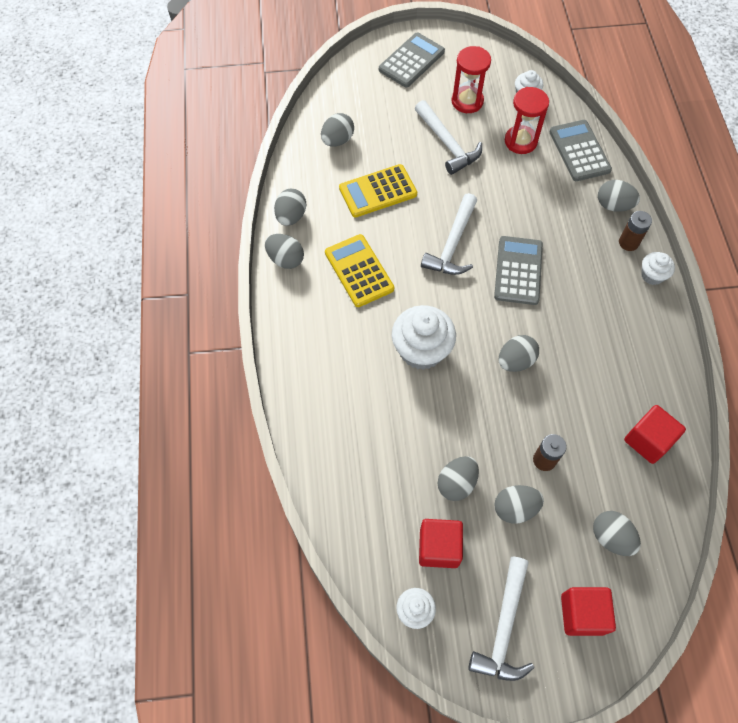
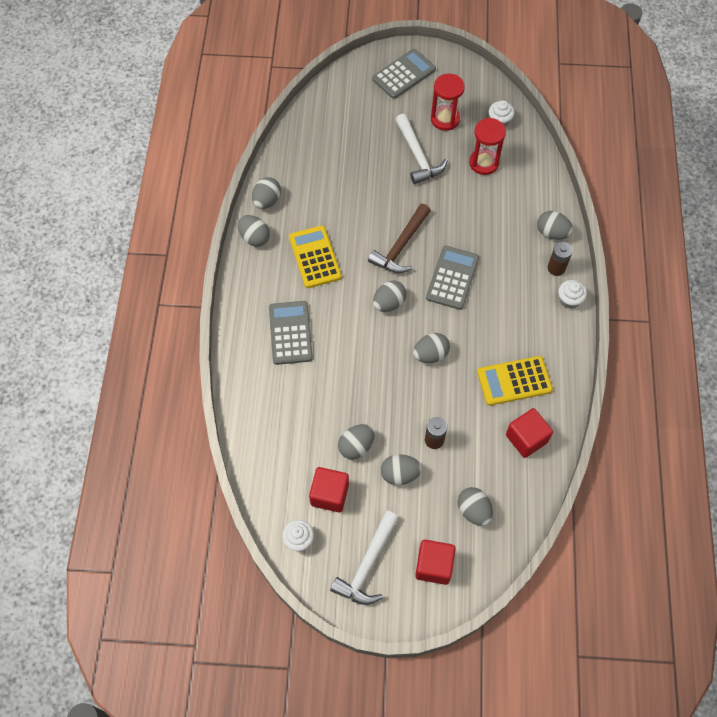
camera: 10 degrees right, 0 degrees up
(337, 140) = (321, 139): grey egg -> grey egg (389, 303)
(378, 191) = (346, 190): yellow calculator -> yellow calculator (514, 381)
(421, 350) = (352, 333): white cupcake -> none
(452, 244) = (401, 246): white hammer -> brown hammer
(579, 151) = (534, 179): grey calculator -> grey calculator (290, 333)

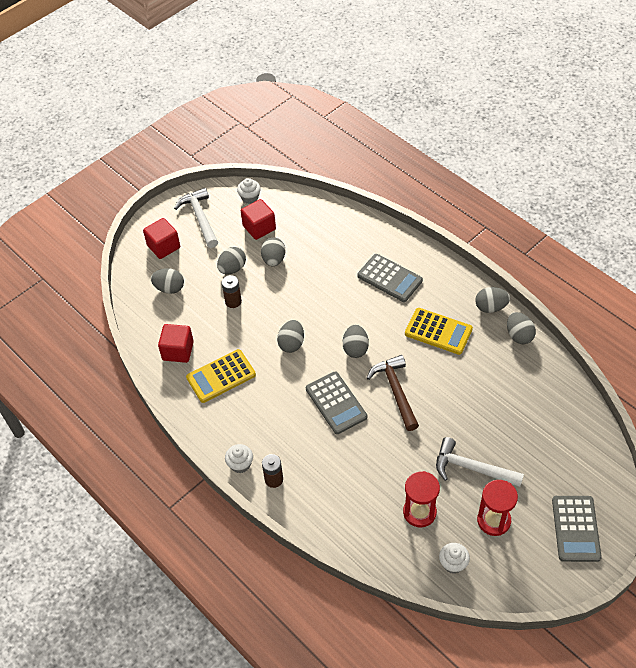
camera: 135 degrees right, 10 degrees down
(514, 381) = (221, 376): yellow calculator -> yellow calculator turned 150 degrees counterclockwise
(552, 233) = (306, 504): grey egg -> none

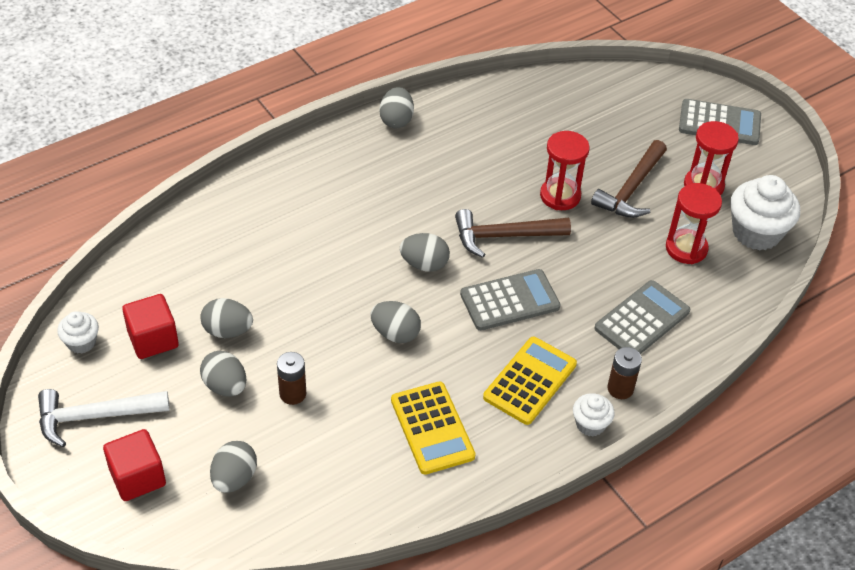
camera: 85 degrees left, 5 degrees down
(178, 351) = (368, 480): red cube -> none
(389, 278) = (313, 206): grey calculator -> grey calculator (642, 320)
(438, 331) = (420, 176): yellow calculator -> yellow calculator (530, 381)
(448, 421) = (560, 196): none -> red hourglass
(453, 563) = (756, 232): white cupcake -> white cupcake, size x1.87
(471, 468) = (631, 189): white hammer -> brown hammer
(519, 335) = (448, 106): grey egg -> none

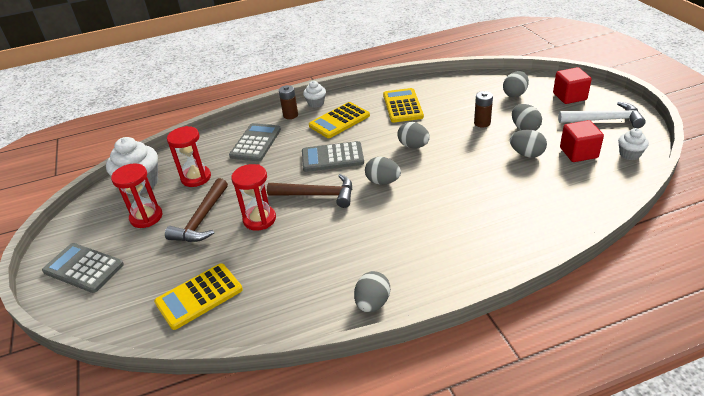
camera: 160 degrees left, 10 degrees down
(572, 109) = (199, 296): none -> yellow calculator
(631, 189) = (202, 219): brown hammer -> brown hammer turned 150 degrees clockwise
(642, 320) = (255, 143): grey calculator -> grey calculator turned 135 degrees clockwise

